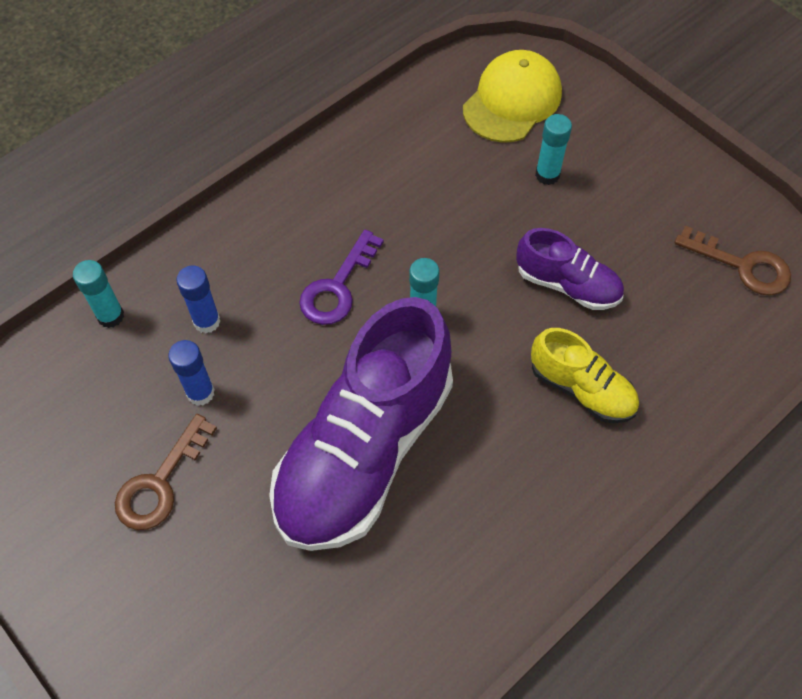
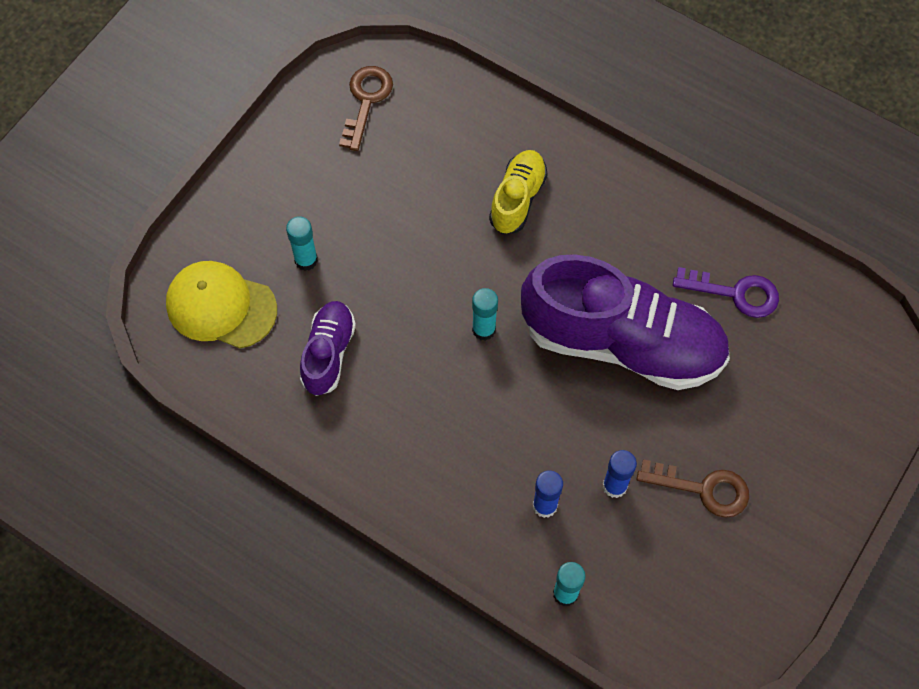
camera: 105 degrees left, 5 degrees up
(337, 287) = (477, 405): purple key -> purple key (736, 293)
(567, 284) = (421, 225): purple shoe -> purple shoe (328, 353)

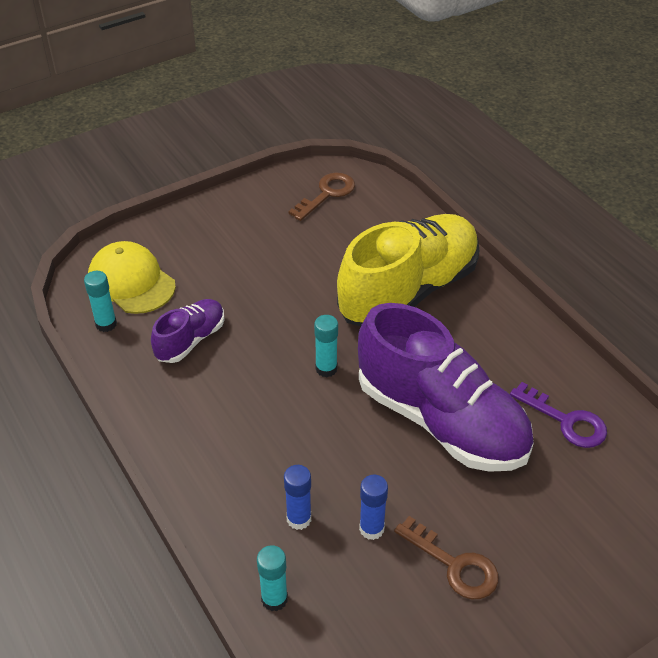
camera: 25 degrees right, 20 degrees down
(306, 260) = (215, 275): turquoise glue stick -> turquoise glue stick (106, 324)
(517, 199) = (408, 291): yellow shoe -> yellow shoe, size x2.06

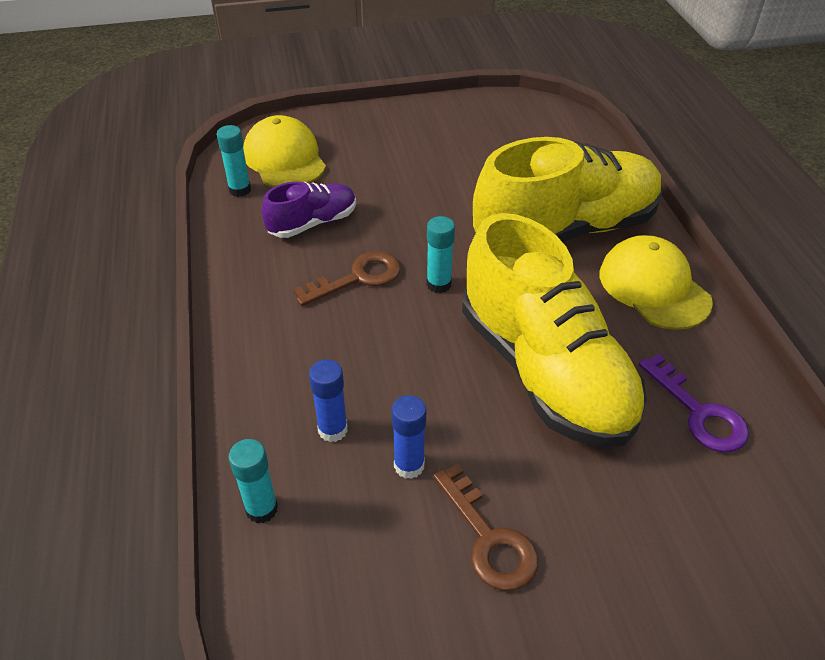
camera: 20 degrees right, 0 degrees up
(327, 194) = (519, 123): brown key -> brown key (358, 278)
(441, 420) = (544, 371): purple shoe -> yellow shoe
(496, 324) = (654, 287): none -> yellow cap

